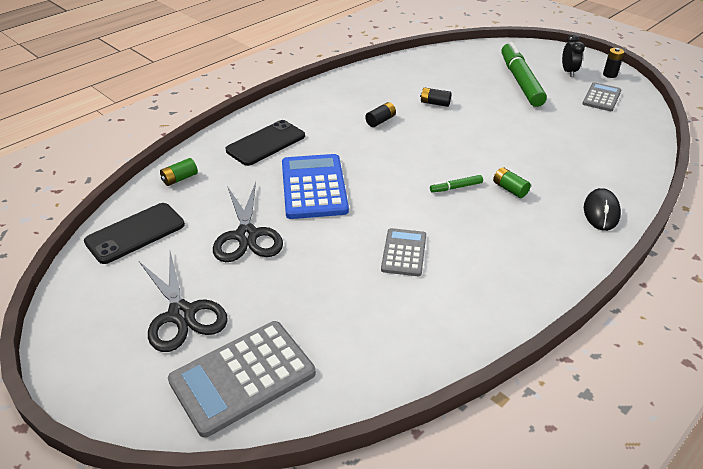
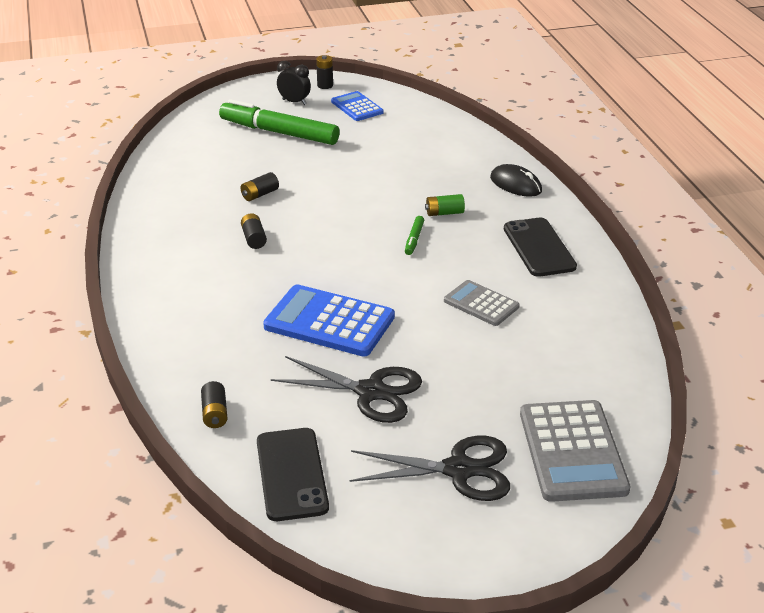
camera: 60 degrees left, 5 degrees down
(180, 179) = (215, 413): green battery -> black battery
(266, 143) = (210, 329): black phone -> black phone (539, 248)
(601, 97) = (357, 107): grey calculator -> blue calculator

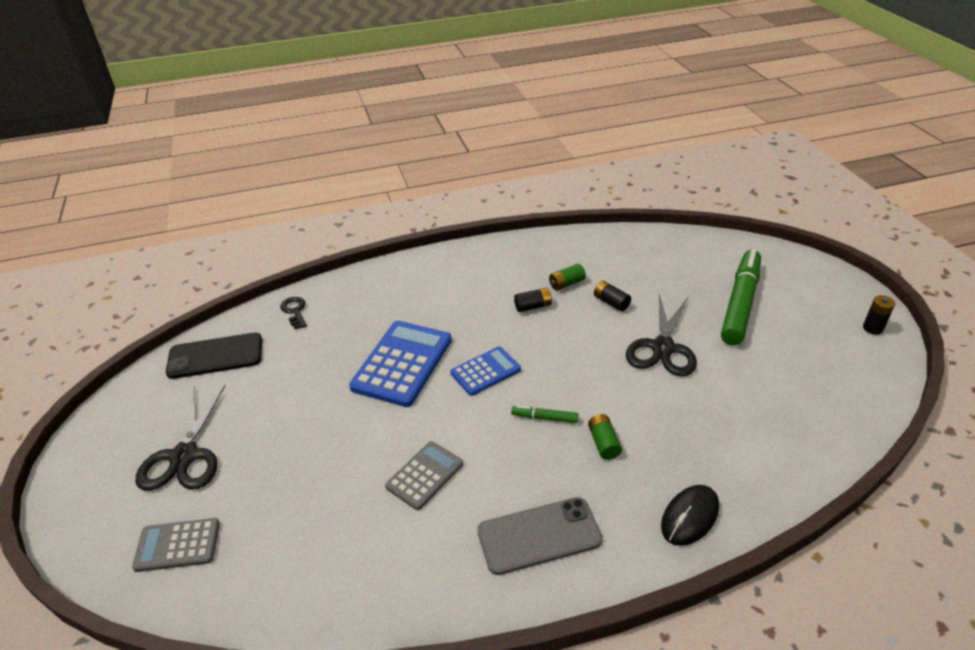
camera: 90 degrees right, 5 degrees up
(215, 413) = (294, 311): black battery -> black key
(221, 217) = (566, 283): none -> green battery
(294, 102) = (816, 308): black clock -> none
(357, 107) = (831, 358): blue calculator -> blue calculator (485, 371)
(371, 392) = (300, 395): black scissors -> black scissors (662, 348)
(539, 248) = (539, 536): black phone -> grey phone
(572, 451) = (177, 545): grey calculator -> grey calculator, size x0.59

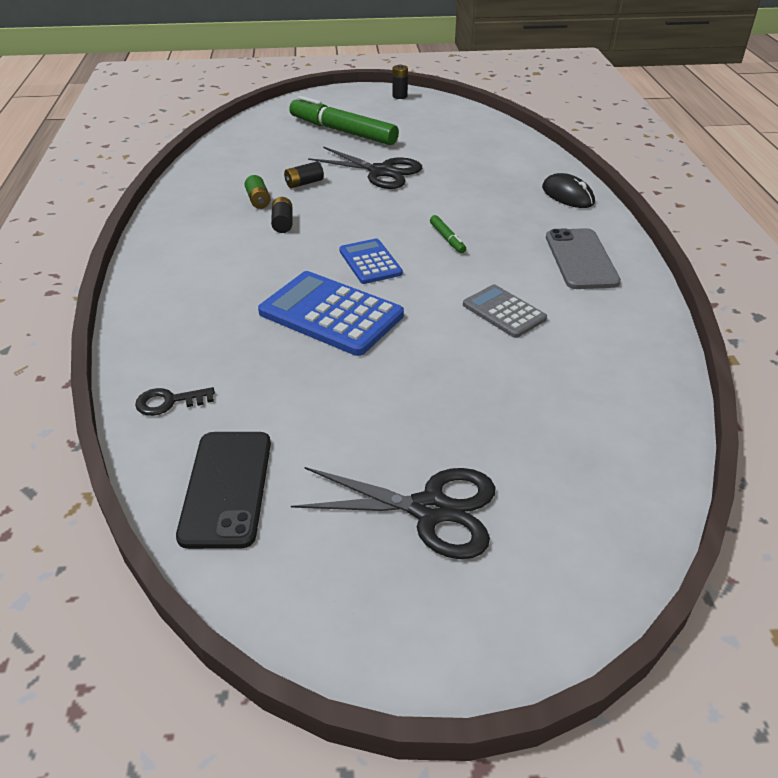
camera: 80 degrees left, 0 degrees up
(177, 545) = (579, 504): grey calculator -> none
(544, 418) = (447, 239): green marker -> green marker turned 45 degrees counterclockwise
(603, 443) = (486, 216): green battery -> none

